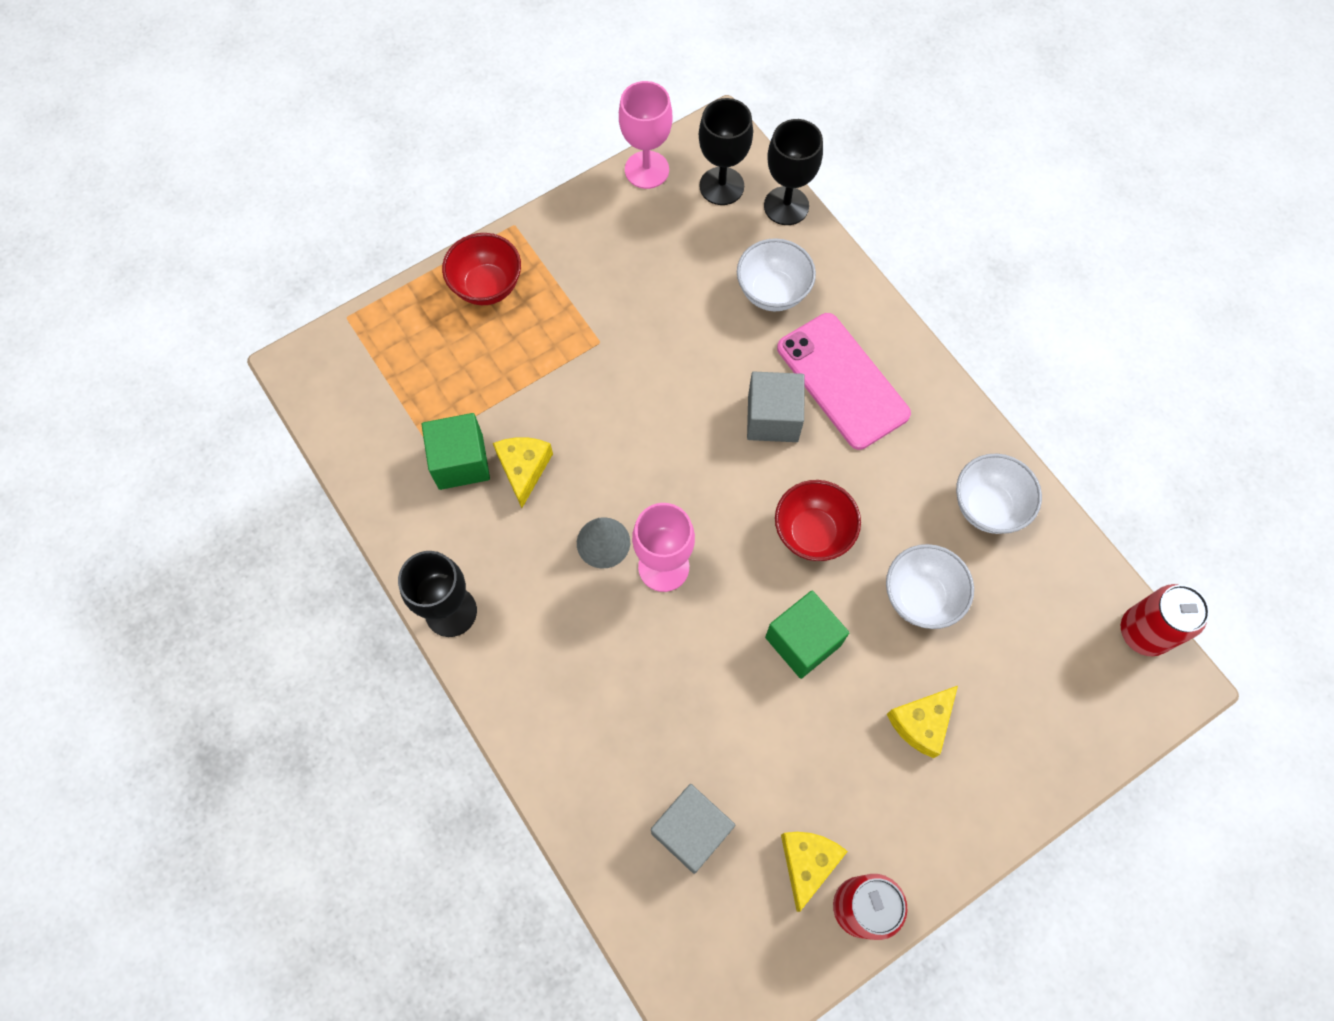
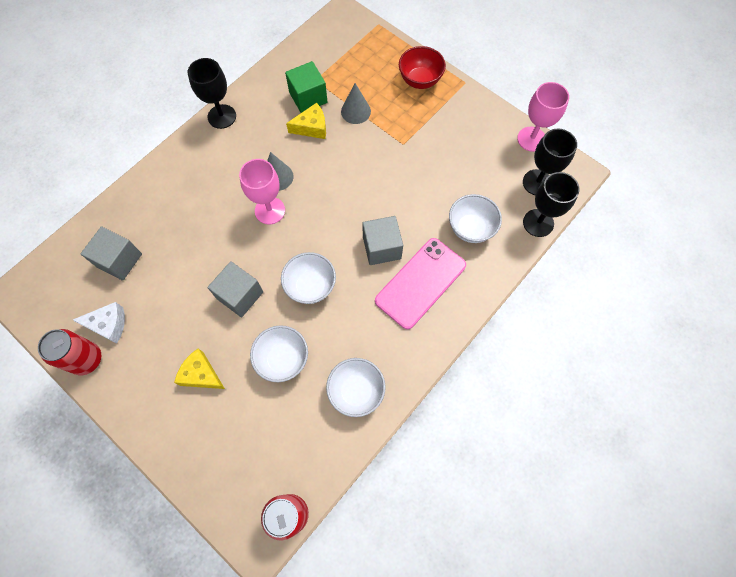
camera: 75 degrees right, 0 degrees up
(514, 395) = (355, 111): none -> grey cone
(803, 641) = (240, 295): green cube -> grey cube
(807, 862) = (108, 325): yellow cheese -> white cheese
(812, 533) = (310, 286): red bowl -> white bowl

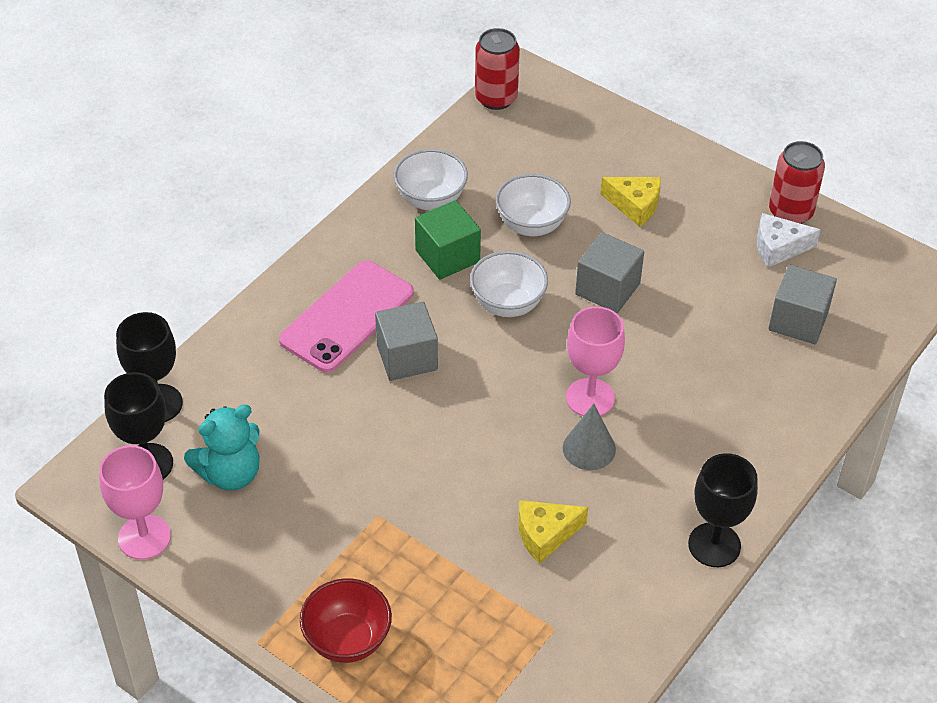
camera: 175 degrees right, 20 degrees down
(308, 97) = (562, 591): green cube -> green cube (447, 256)
(355, 111) = (468, 570): grey cone -> none
(470, 228) = (267, 390): white bowl -> none
(488, 174) = (230, 473): none -> turquoise teddy bear

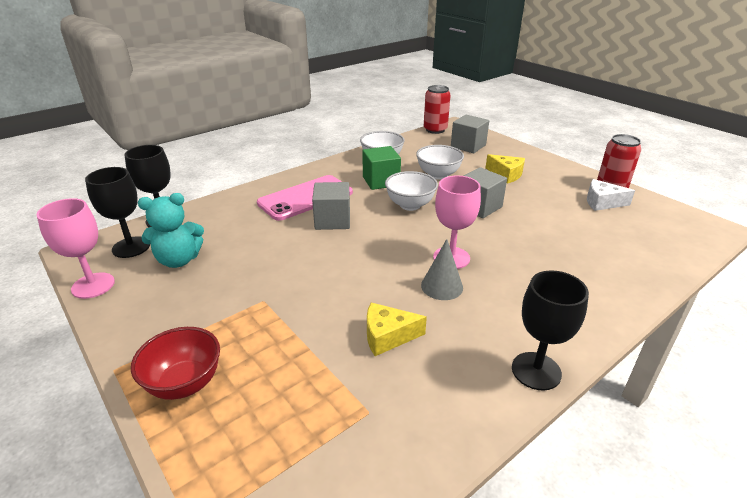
camera: 15 degrees right, 15 degrees down
(798, 320) = (617, 239): grey cube -> grey cube (468, 146)

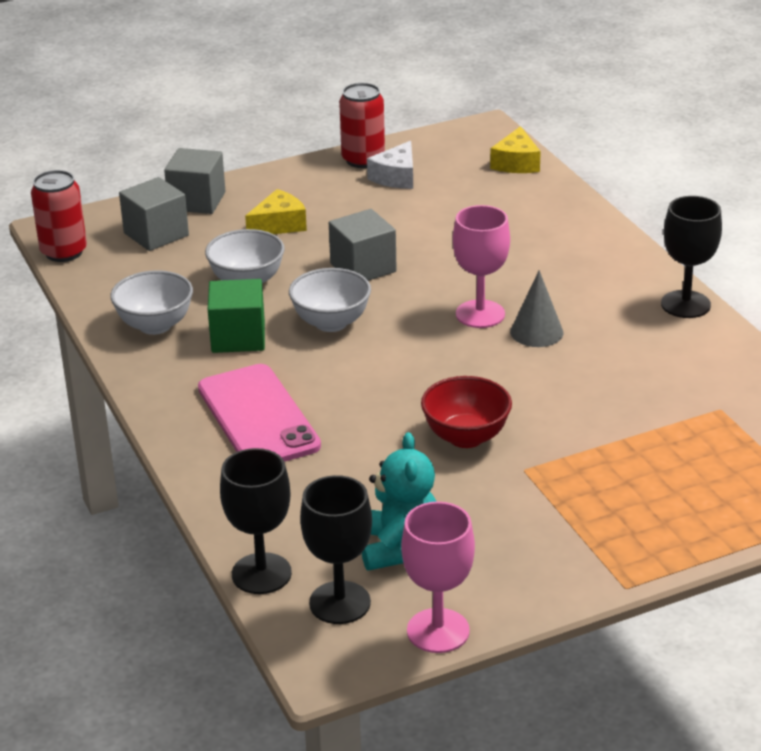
camera: 75 degrees left, 0 degrees up
(185, 383) = (659, 529): red bowl -> red bowl (466, 437)
(332, 220) = (343, 397): grey cube -> grey cube (197, 201)
(387, 336) = (615, 383): yellow cheese -> yellow cheese (516, 163)

